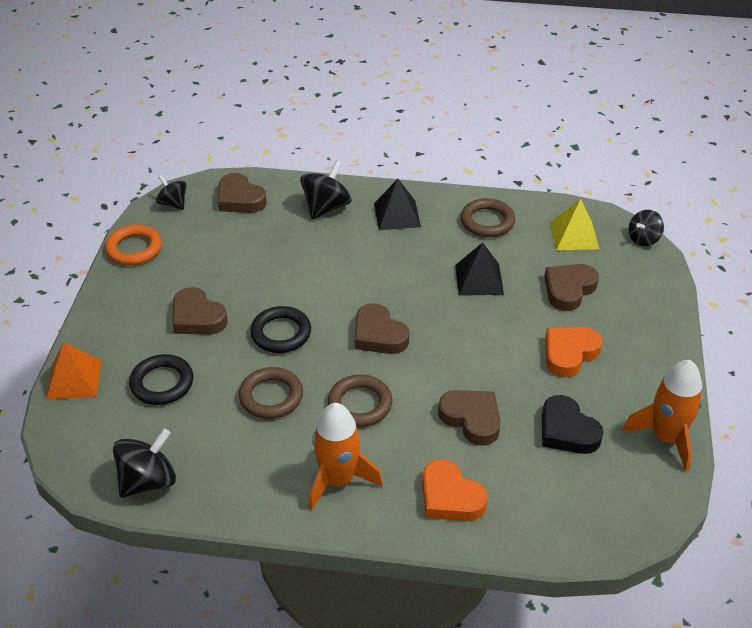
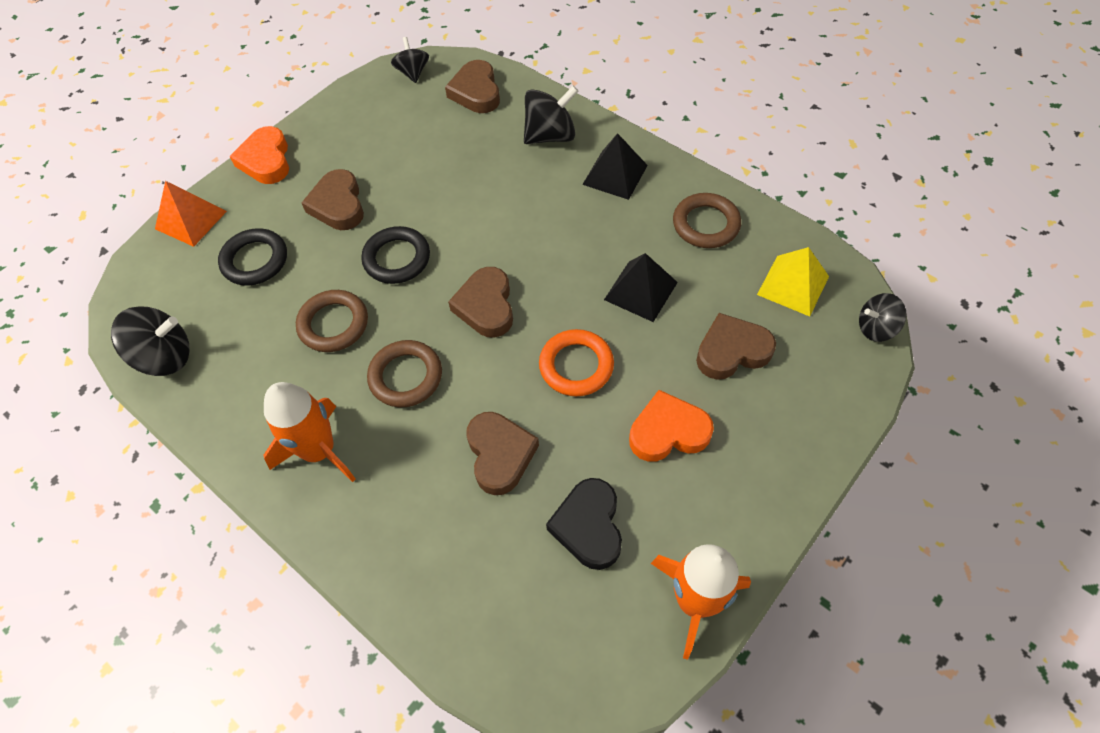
camera: 35 degrees right, 15 degrees up
(134, 248) = (343, 107): orange ring -> orange ring (576, 366)
(450, 497) = (406, 534): orange heart -> orange heart (266, 160)

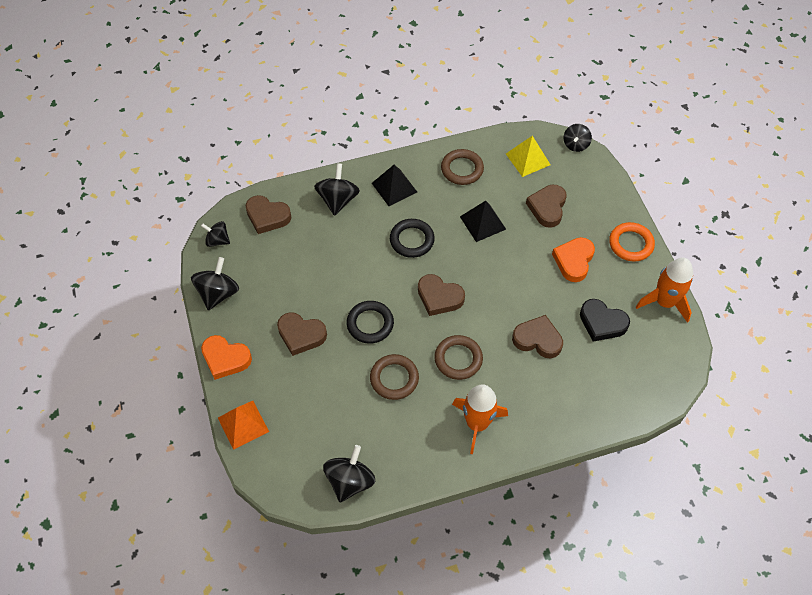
camera: 60 degrees left, 0 degrees up
(255, 260) = (310, 400): black ring -> black ring (412, 240)
(345, 110) = (218, 293): none -> black spinning top
(576, 366) = (508, 277): orange ring -> orange ring (631, 244)

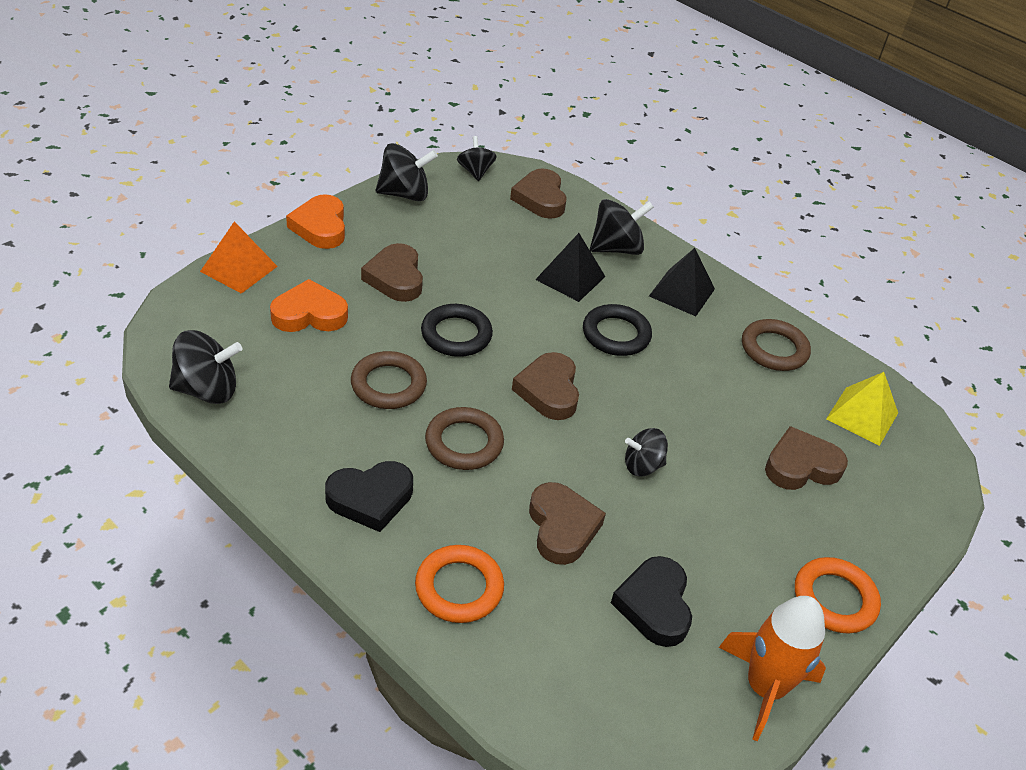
camera: 55 degrees right, 15 degrees down
(477, 424) = (370, 499): orange rocket -> black heart
(482, 222) = (708, 399): black pyramid -> black pyramid (570, 278)
(554, 406) = (459, 588): none -> orange ring
(573, 261) = (736, 529): orange heart -> orange heart (309, 314)
(575, 144) = (945, 465): black spinning top -> black spinning top (642, 466)

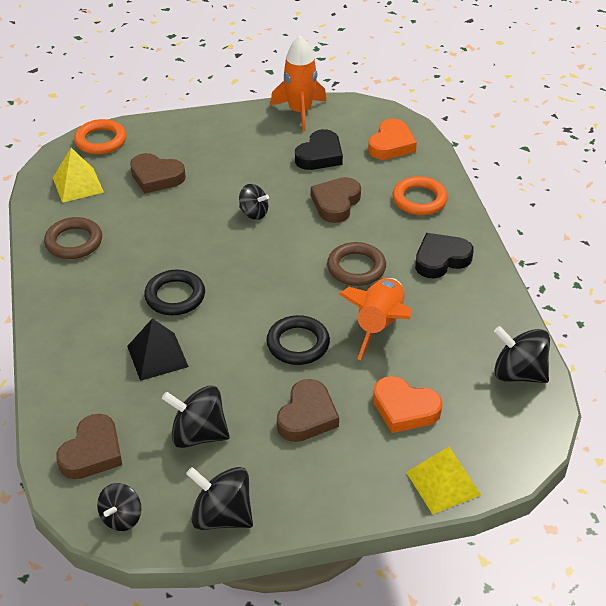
camera: 140 degrees left, 0 degrees up
(239, 269) = (443, 483): orange pyramid -> yellow pyramid
(320, 227) = (337, 505): orange heart -> orange heart (391, 144)
(370, 499) = (441, 259): black heart -> black heart turned 45 degrees counterclockwise
(388, 385) = (379, 325): brown ring -> orange rocket
(548, 391) = (267, 277): brown heart -> none
(616, 248) = (86, 368): black spinning top -> black spinning top (198, 434)
(682, 292) = (82, 308): black pyramid -> none
(834, 599) = (222, 124): orange ring -> orange ring (101, 140)

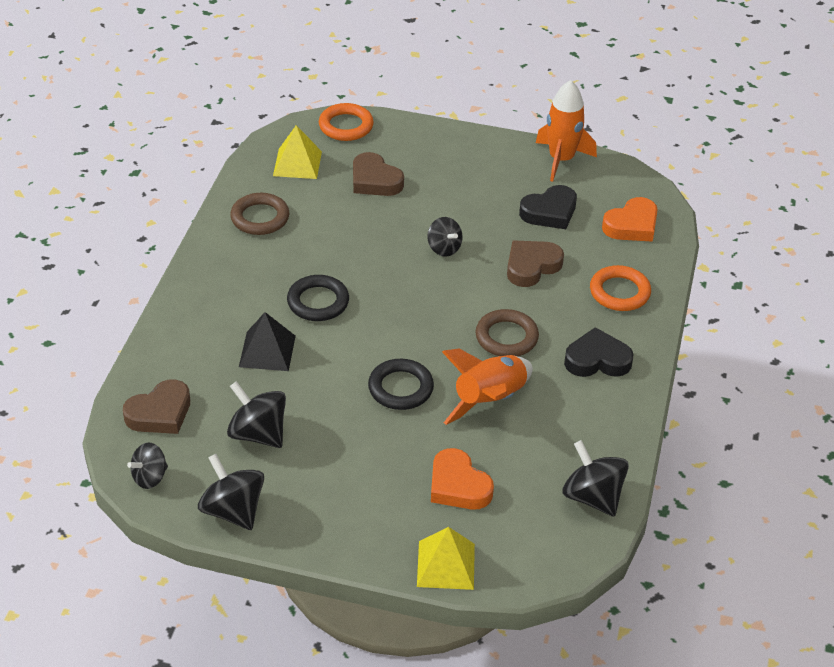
camera: 25 degrees right, 0 degrees up
(307, 416) = (364, 456): brown heart -> none

